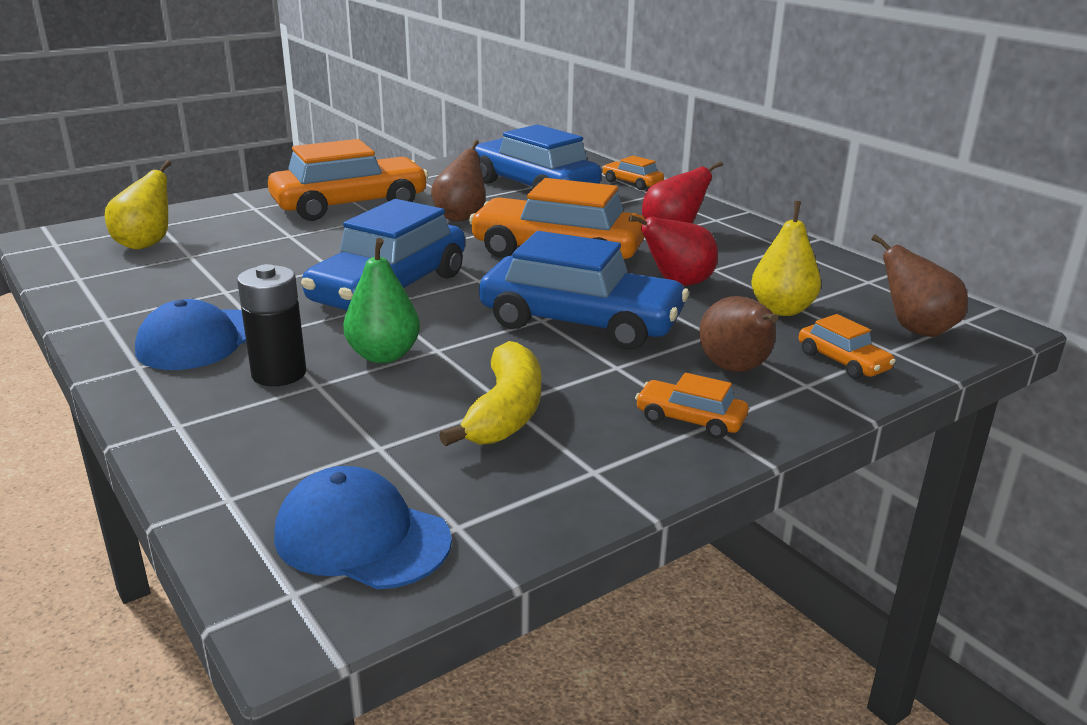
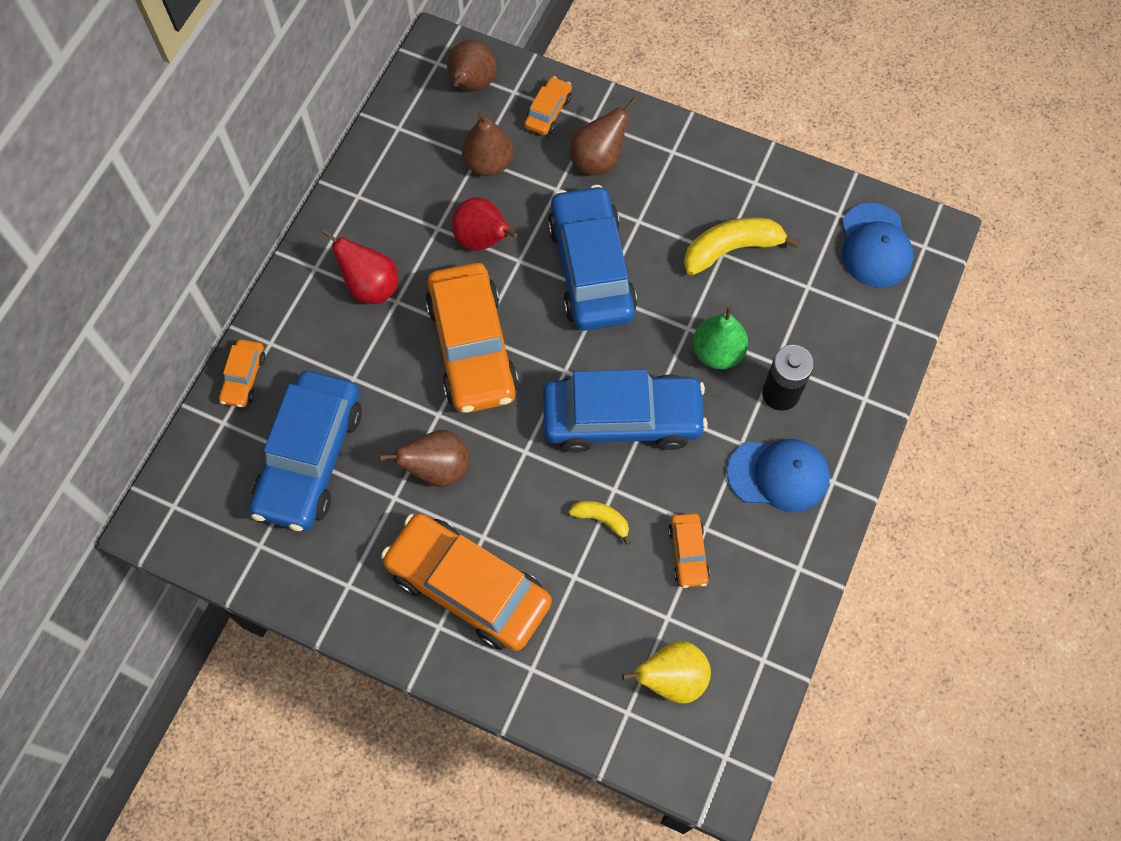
camera: 120 degrees left, 40 degrees up
(314, 256) = (601, 519): none -> yellow banana
(690, 420) = (674, 161): orange car -> orange car (688, 553)
(782, 310) = (488, 163): yellow pear -> brown pear

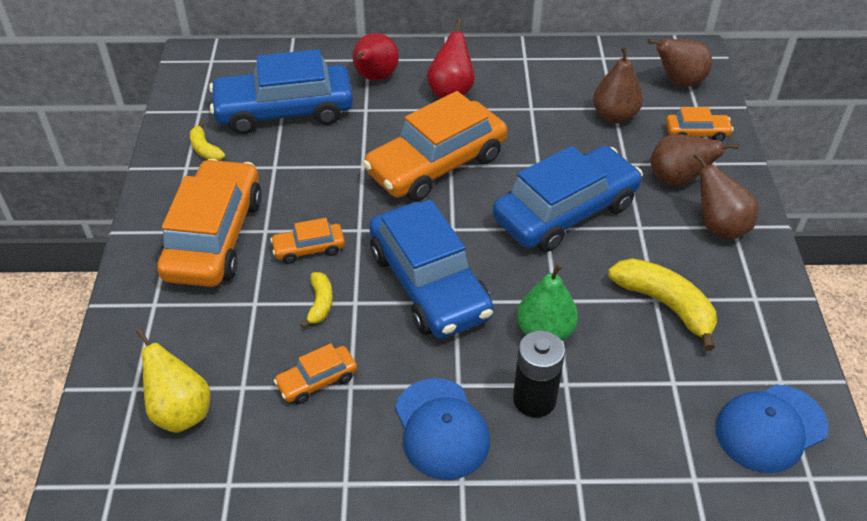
camera: 65 degrees right, 20 degrees down
(244, 377) = (332, 57): orange car -> orange car (309, 249)
(329, 558) = (205, 149): none -> yellow banana
(437, 469) = (313, 182): brown pear -> brown pear (719, 227)
(483, 240) = (540, 137): red pear -> red pear (374, 77)

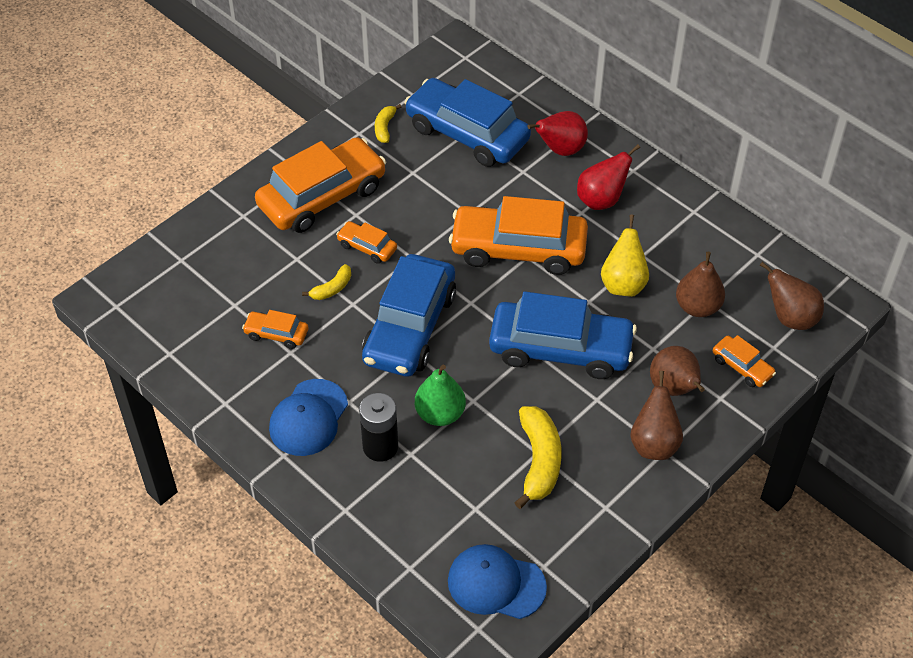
camera: 45 degrees right, 5 degrees up
(180, 411) = (189, 293): yellow pear -> yellow pear (623, 284)

